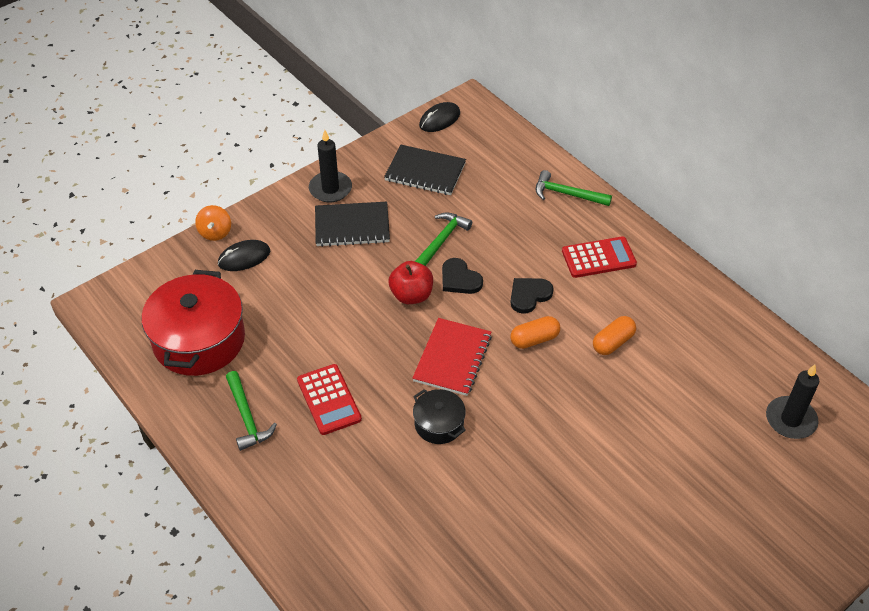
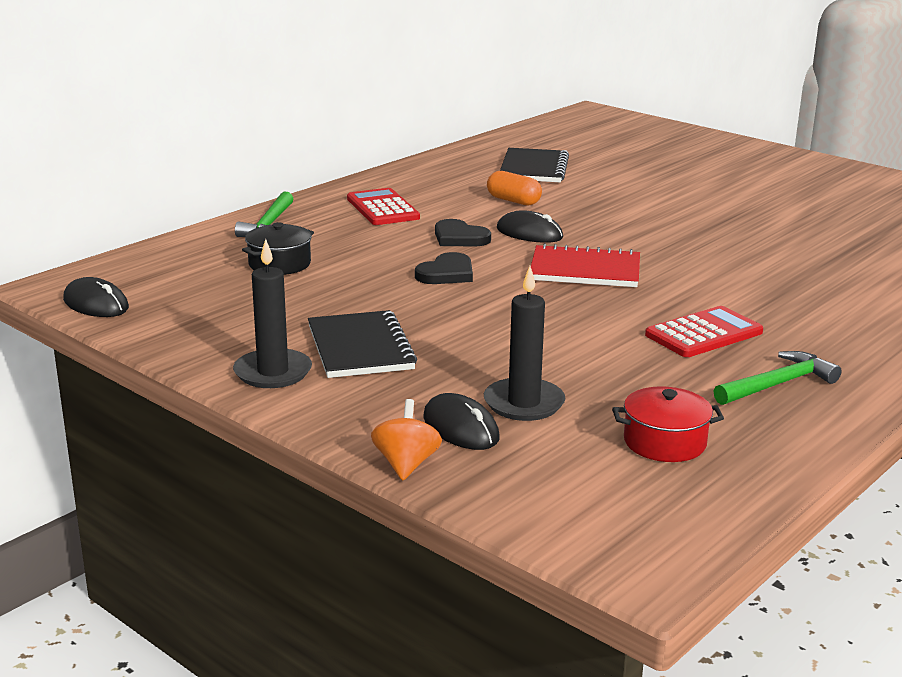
camera: 100 degrees left, 25 degrees down
(199, 340) = (664, 442): red pot -> red pot, size x0.50
(215, 232) = (406, 464): orange spinning top -> orange spinning top turned 75 degrees counterclockwise
(411, 295) = (489, 298): red apple -> none
(425, 172) = (227, 306): black notebook -> black notebook (534, 168)
(439, 424) = (690, 271): black pot -> black pot (279, 264)
(442, 241) = (376, 287): green hammer -> none
(534, 339) = (529, 233): orange capsule -> black mouse
(790, 420) = (571, 143): black candle -> black candle (524, 403)

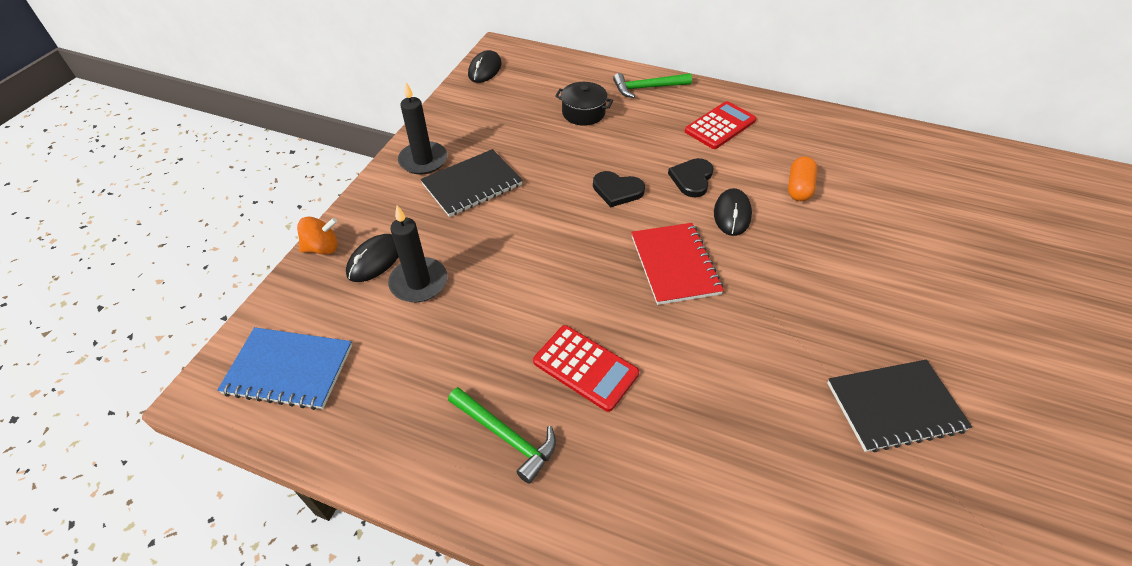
camera: 70 degrees right, 25 degrees up
(534, 168) = (893, 181): black notebook -> black notebook (894, 407)
(632, 505) = (289, 370): none -> blue notebook
(664, 442) = (381, 373): red pot -> none

